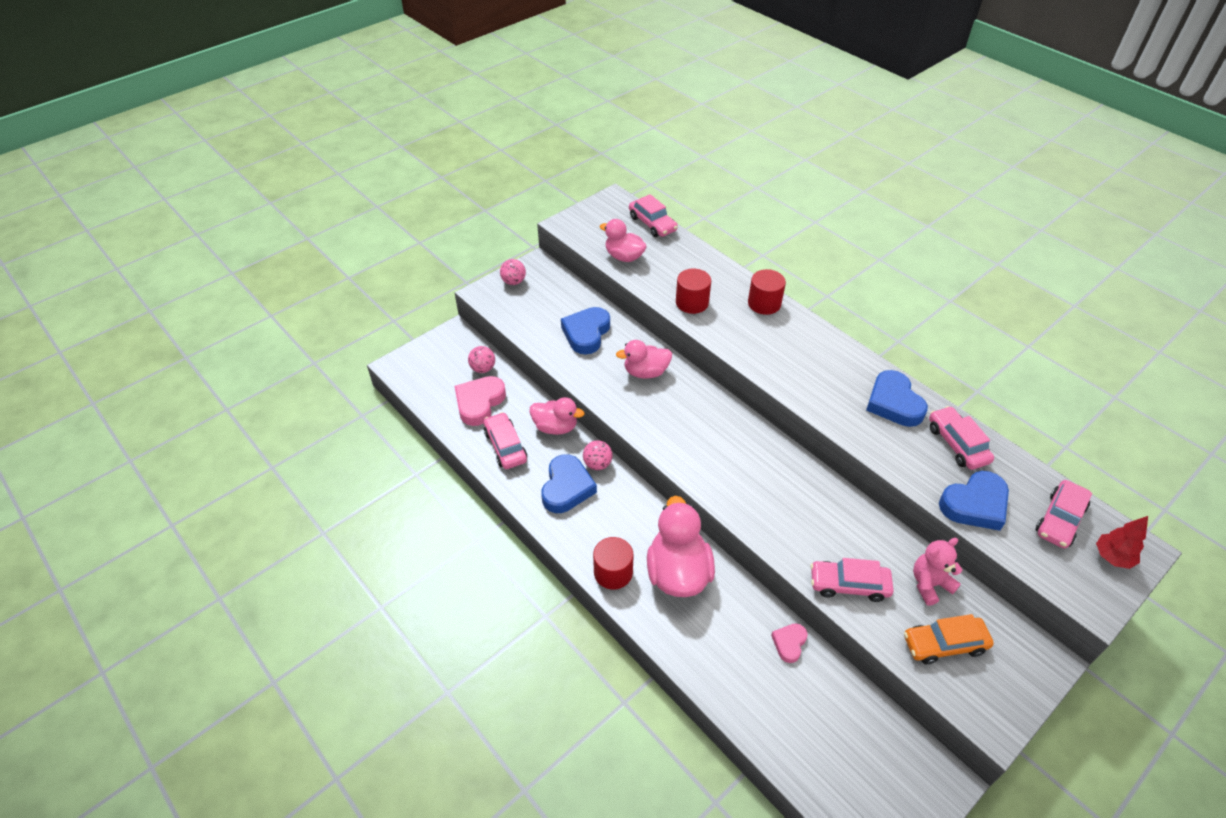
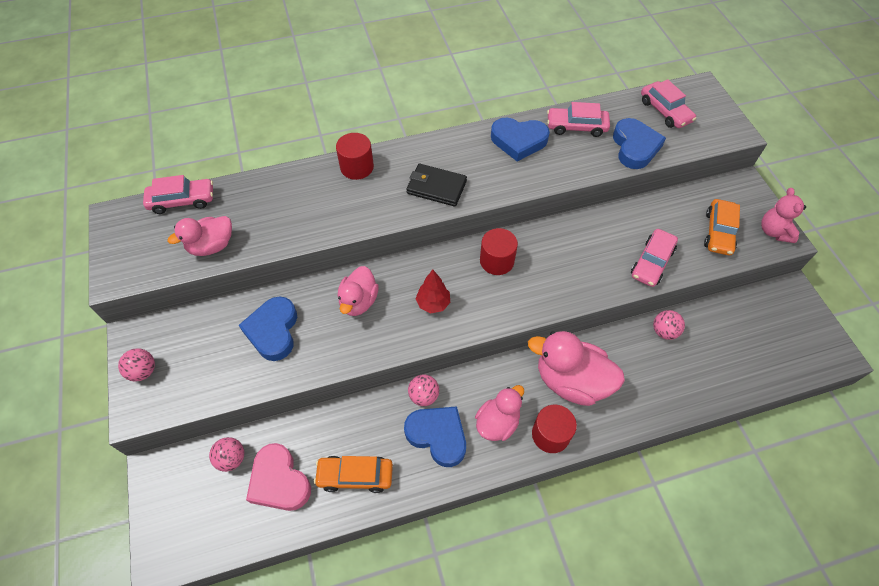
camera: 65 degrees left, 10 degrees up
(505, 446) = (355, 476): pink car -> orange car
(555, 427) = (357, 415): pink duck -> pink duck (497, 422)
(586, 333) = (273, 331): blue heart -> blue heart turned 45 degrees clockwise
(692, 302) = (318, 219): red cylinder -> red cylinder (497, 261)
(785, 363) = (436, 187): none -> black wallet
(789, 643) = (664, 331): pink heart -> pink ball
(930, 584) = (667, 214): pink teddy bear -> pink teddy bear (774, 231)
(1112, 557) = (703, 104): red tree -> red tree (433, 303)

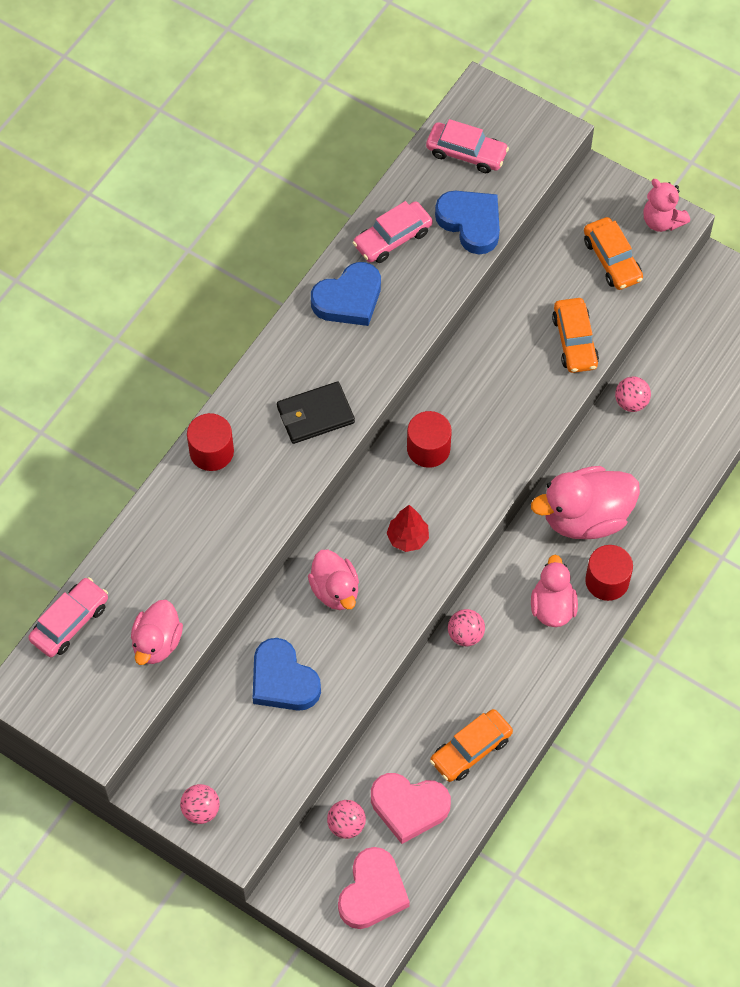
camera: 40 degrees left, 5 degrees up
(199, 520) = (372, 892): none -> pink heart
(438, 436) = (511, 659): blue heart -> none
(651, 262) = (574, 341): pink car -> orange car

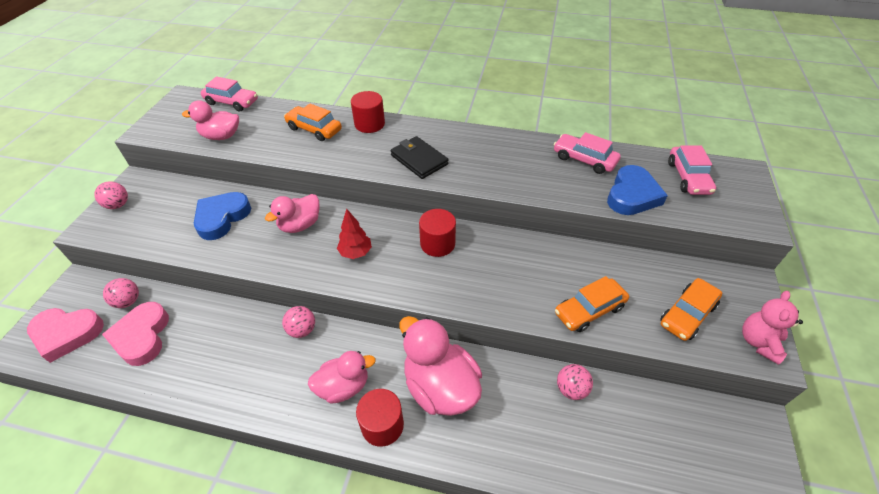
camera: 70 degrees right, 15 degrees down
(348, 299) = (520, 152): blue heart -> none
(471, 749) = (196, 364): orange car -> orange car (314, 129)

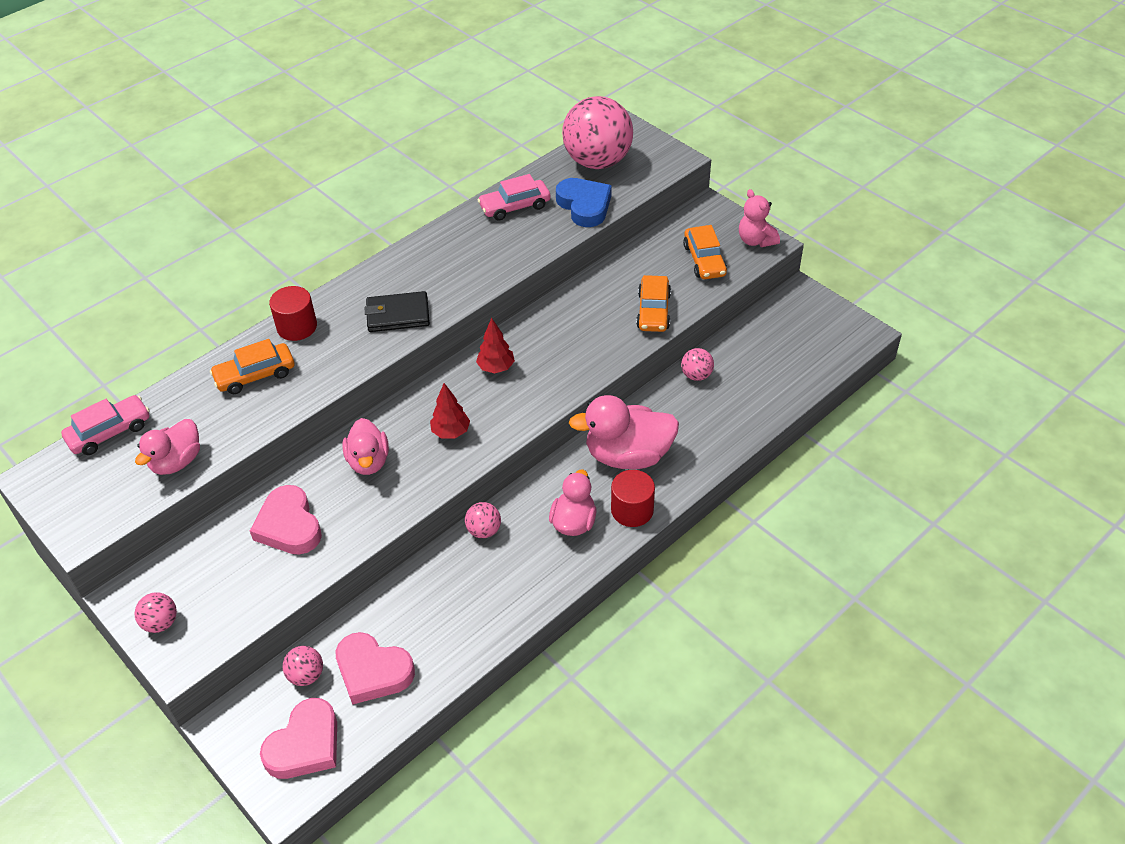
camera: 55 degrees left, 0 degrees up
(222, 218) = (289, 526): blue heart -> pink heart
(437, 243) = (496, 368): red cylinder -> red tree
(688, 177) = (597, 162): pink car -> pink ball

